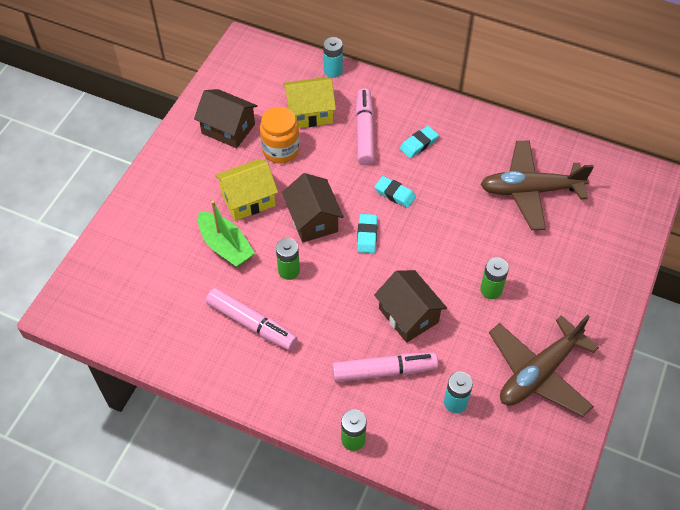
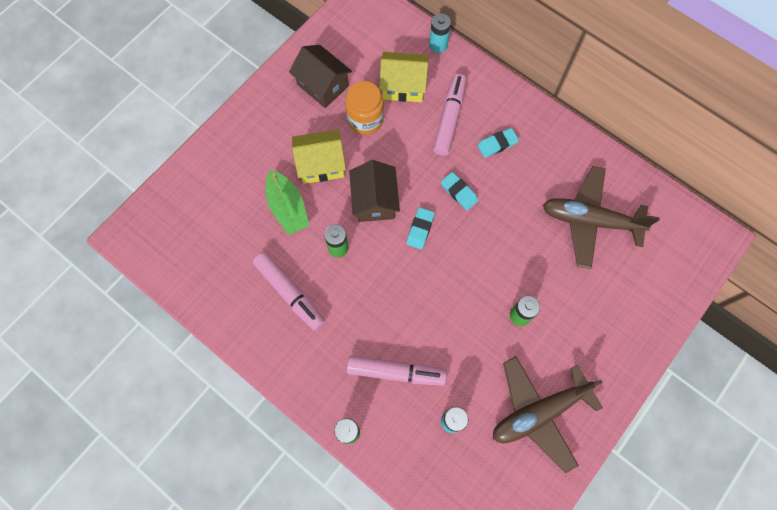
camera: 15 degrees right, 15 degrees up
(408, 315) = (434, 322): brown house -> none

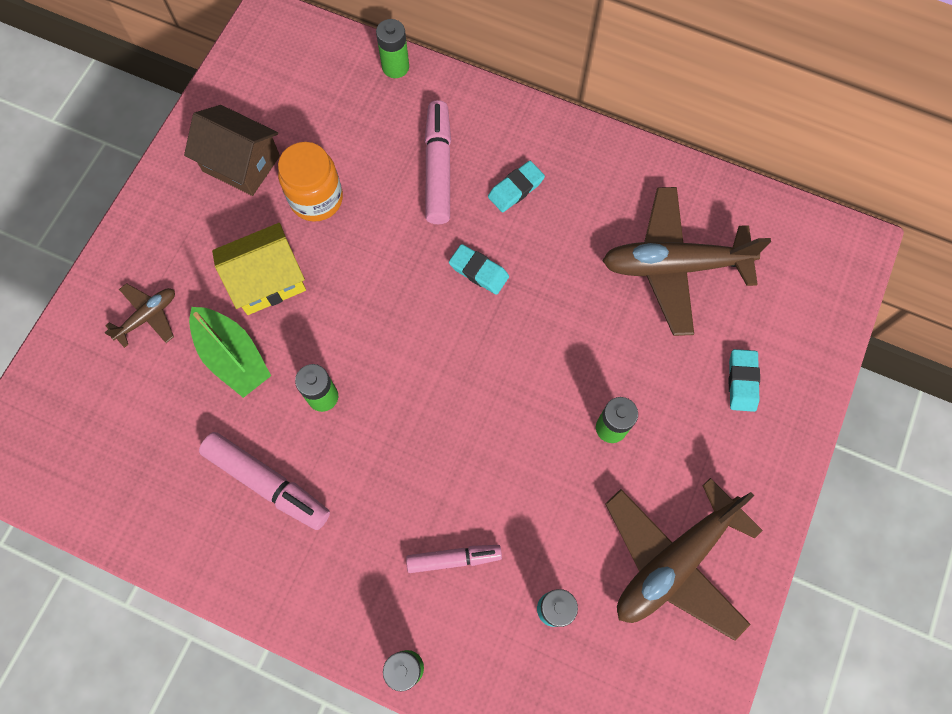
camera: 15 degrees left, 0 degrees up
(240, 169) = (148, 316): none -> brown plane
(374, 201) = (359, 314): brown house -> none
(395, 372) = (453, 558): pink marker -> pink marker, size x0.63
(403, 86) = (360, 137): yellow house -> none
(420, 229) = (436, 339): turquoise eraser -> turquoise eraser (742, 382)
(438, 45) = (395, 67): turquoise battery -> green battery

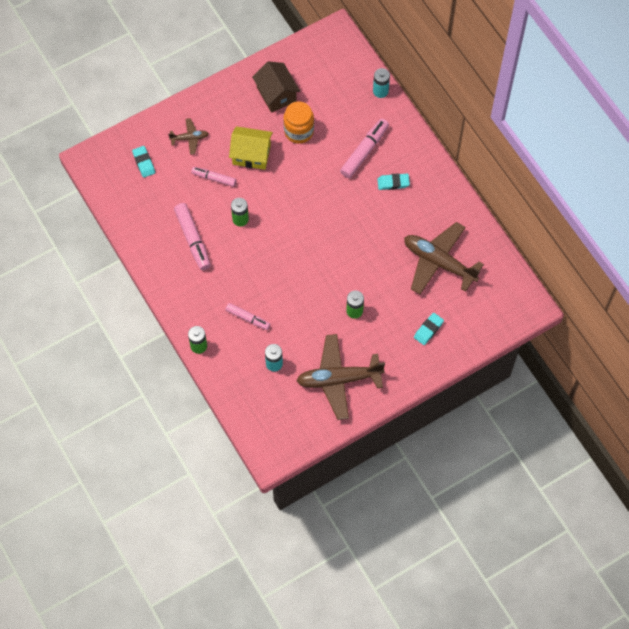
camera: 35 degrees right, 5 degrees down
(233, 357) = (214, 178): green boat -> pink marker
(395, 67) = (380, 91): green battery -> turquoise battery
(478, 271) = (347, 209): turquoise eraser -> turquoise eraser (144, 163)

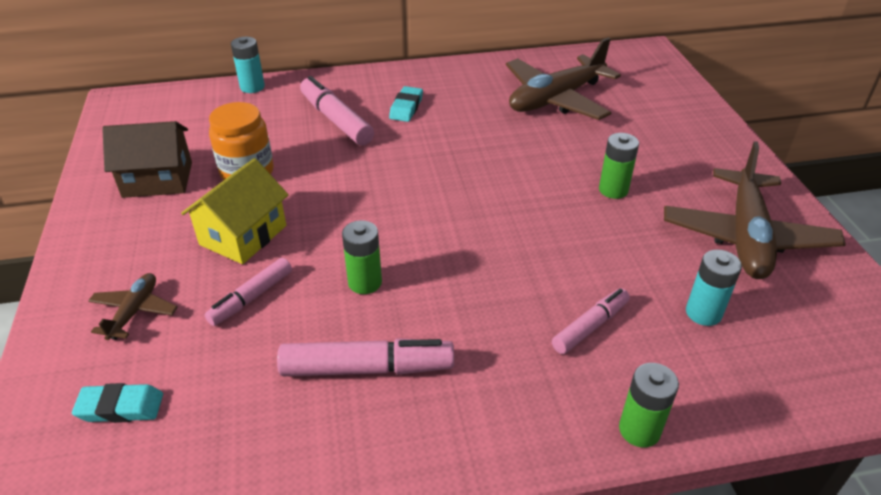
camera: 70 degrees left, 25 degrees down
(428, 330) = (665, 130): turquoise eraser -> none

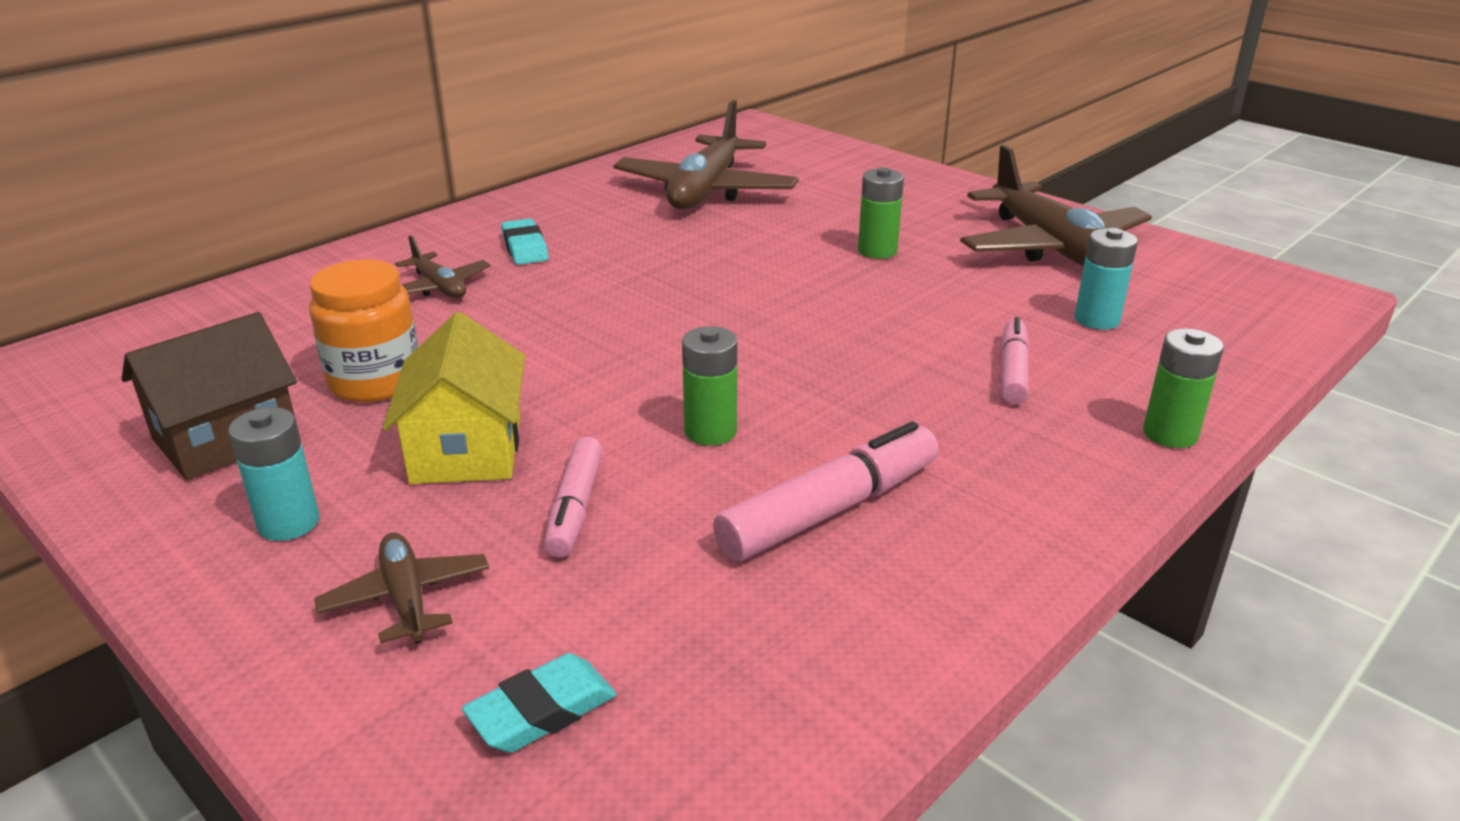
camera: 35 degrees left, 10 degrees down
(252, 87) = (249, 289): turquoise battery -> turquoise battery (288, 523)
(336, 120) = (439, 287): pink marker -> brown plane

